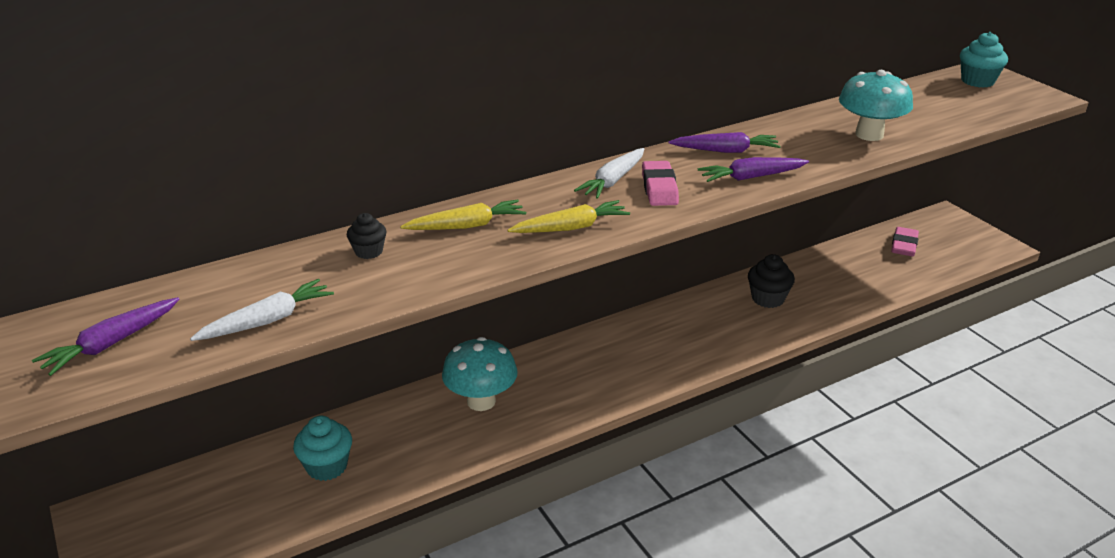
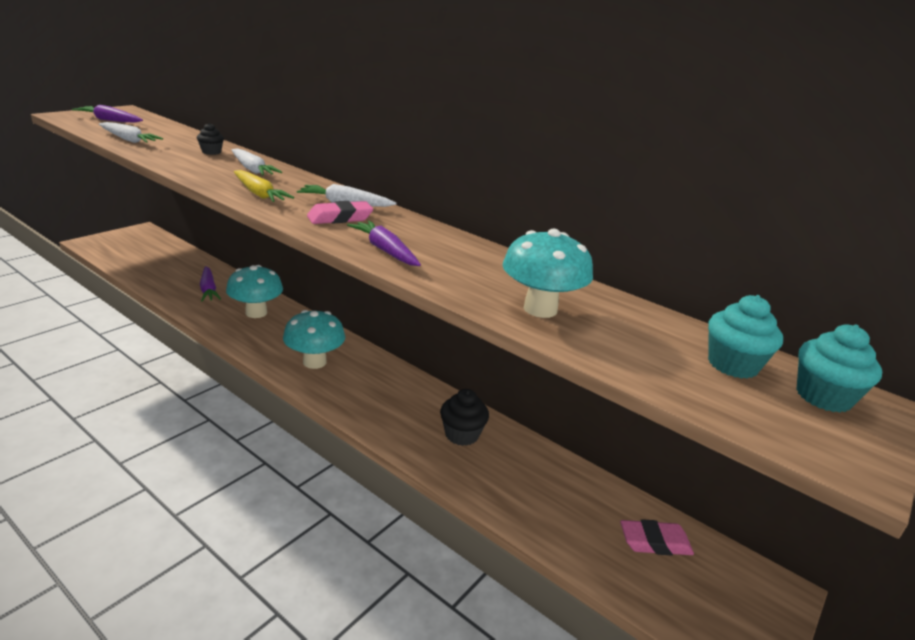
camera: 65 degrees right, 5 degrees down
(327, 466) = (182, 276): turquoise cupcake -> turquoise cupcake (732, 365)
(467, 226) = (252, 169): yellow carrot -> white carrot
(618, 367) = (314, 362): none -> turquoise mushroom
(725, 151) = (434, 240): purple carrot -> purple carrot (208, 289)

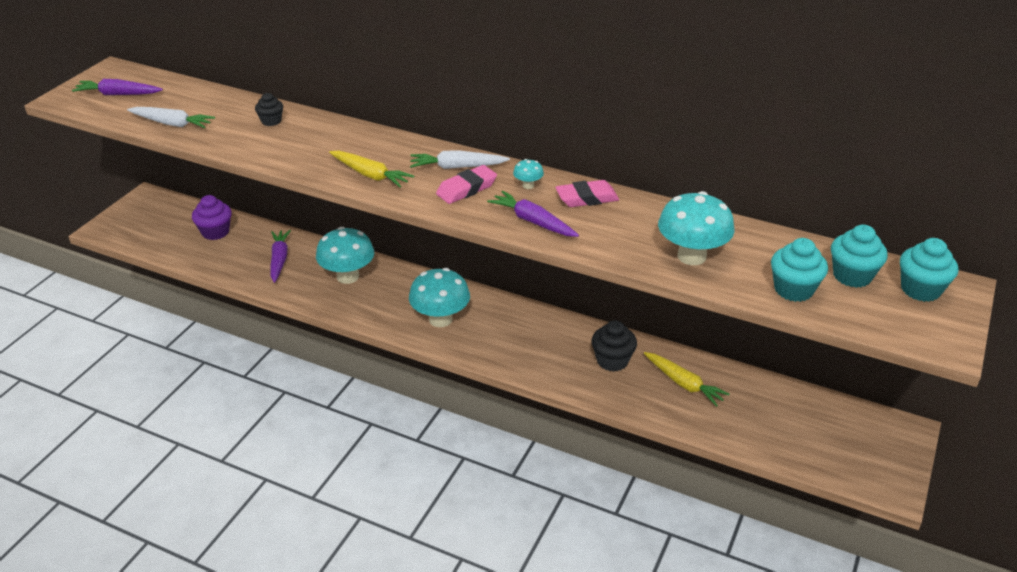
camera: 10 degrees left, 10 degrees up
(173, 261) = (215, 232): none -> purple cupcake
(208, 289) = (279, 260): purple carrot -> purple carrot turned 150 degrees counterclockwise
(252, 169) = (334, 139): white carrot -> none
(402, 227) = (528, 185): none -> turquoise mushroom
(528, 474) = (683, 383): none -> yellow carrot
(651, 363) = (793, 289): none -> turquoise cupcake
(654, 542) = (803, 416): pink eraser -> pink eraser (587, 198)

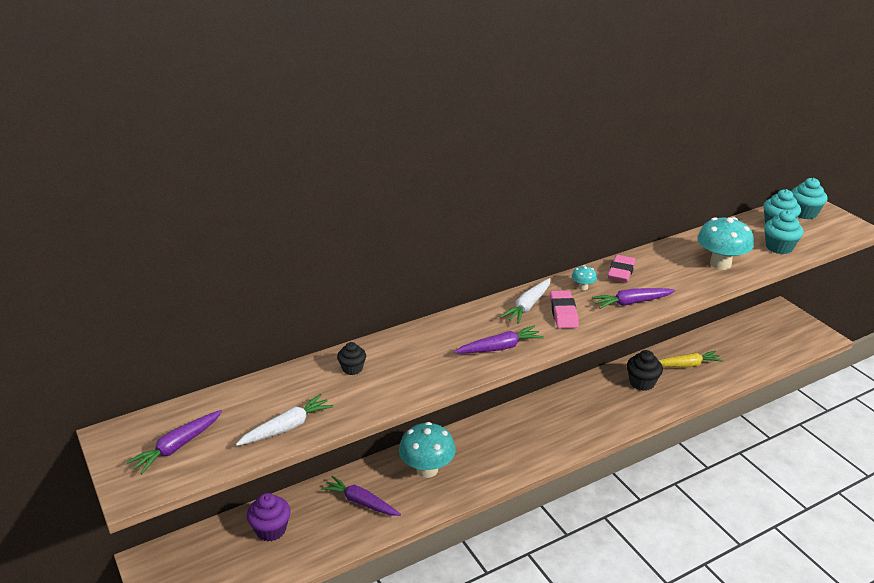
camera: 55 degrees left, 5 degrees down
(370, 175) = (499, 348): yellow carrot -> purple carrot
(440, 319) = (529, 441): turquoise mushroom -> none

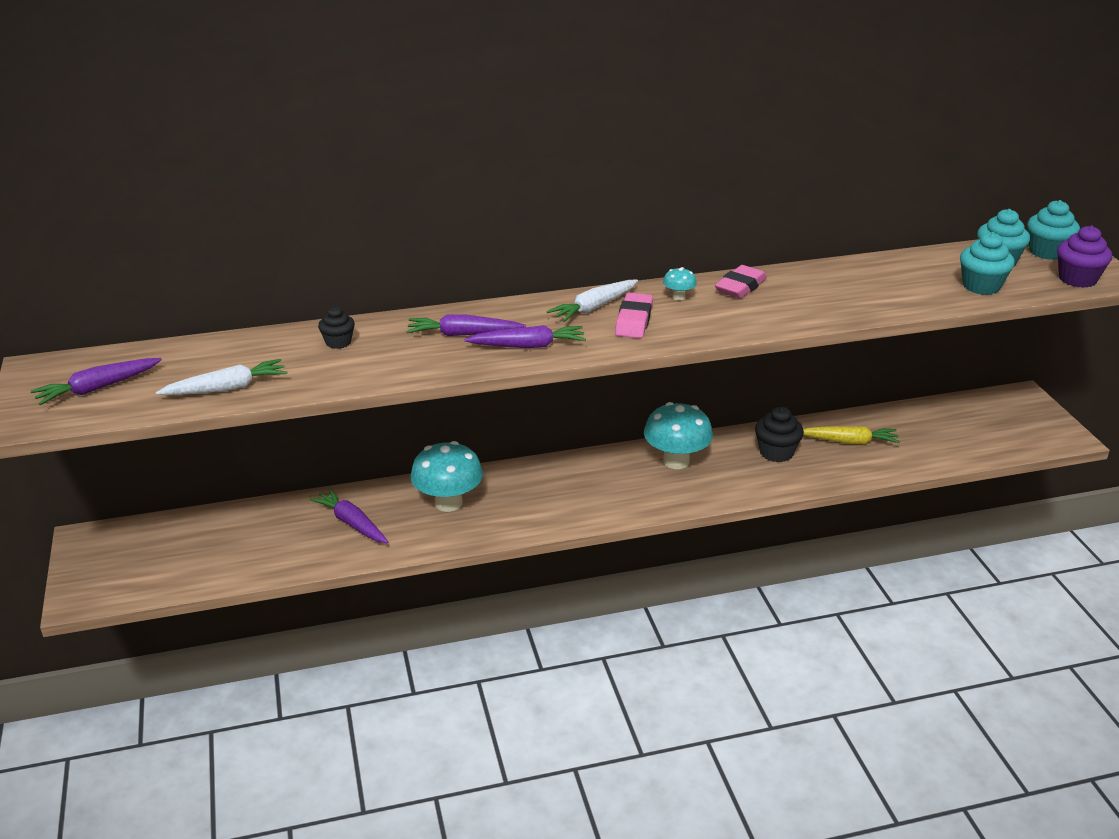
camera: 15 degrees right, 0 degrees up
(271, 529) = (235, 533): purple cupcake -> purple cupcake (1077, 279)
(632, 303) = (731, 321): purple carrot -> purple carrot (463, 334)
(720, 264) = (883, 294): turquoise mushroom -> turquoise mushroom (676, 461)

